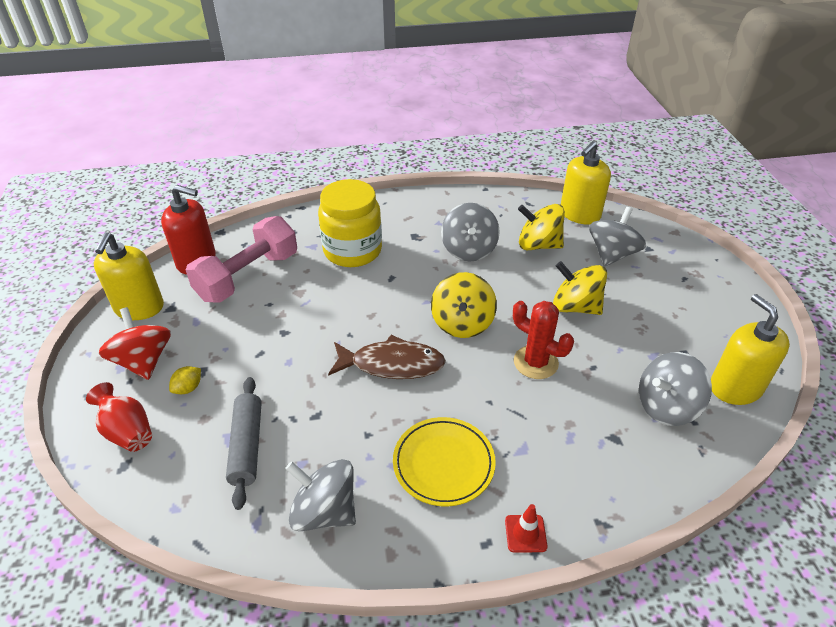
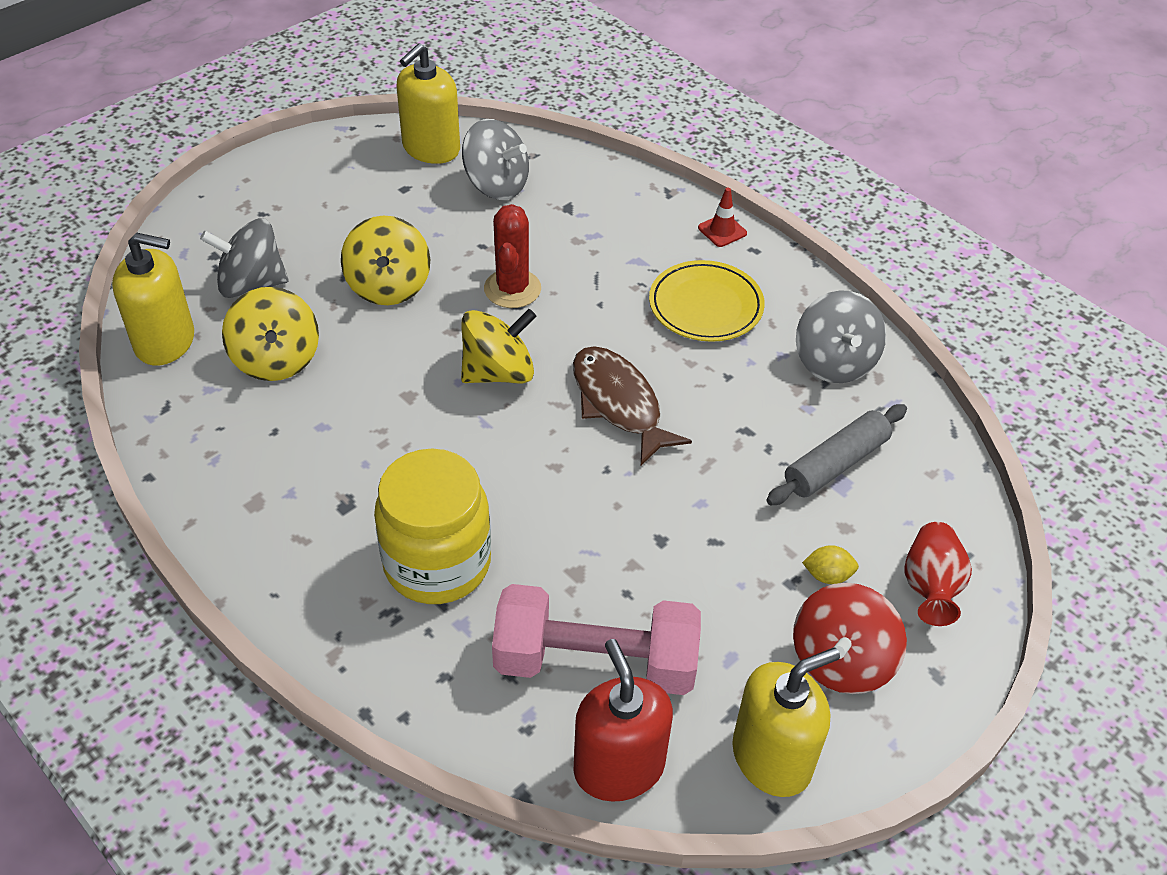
camera: 125 degrees left, 5 degrees up
(469, 250) = (339, 427): grey spinning top -> none

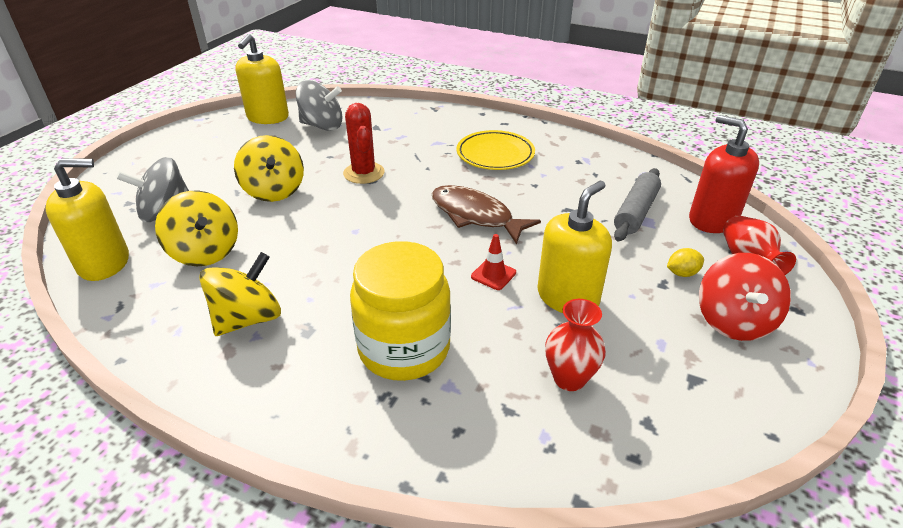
camera: 20 degrees left, 10 degrees down
(498, 372) = (381, 219): yellow spinning top -> yellow spinning top (248, 319)
(595, 662) = (569, 378): pink dumbbell -> red vase
(618, 767) = (641, 451): red soap dispenser -> red soap dispenser (712, 220)
(722, 230) = (479, 118): red traffic cone -> red traffic cone (493, 274)
(772, 758) = (743, 401): yellow soap dispenser -> yellow soap dispenser (568, 297)
(834, 362) = (592, 163): grey spinning top -> none

